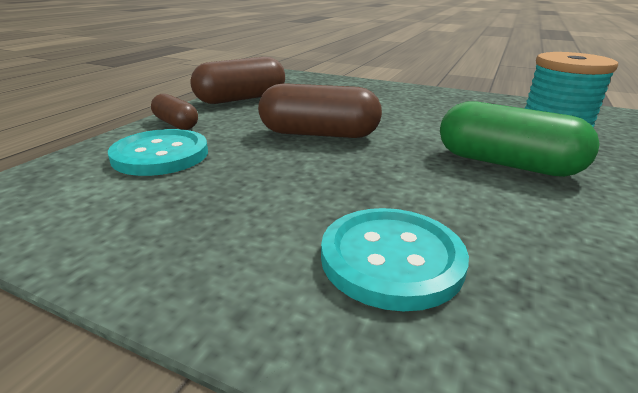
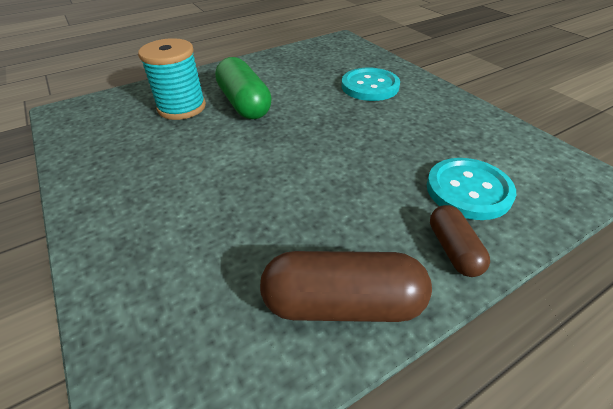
camera: 145 degrees left, 15 degrees up
(319, 134) = (319, 172): brown capsule -> none

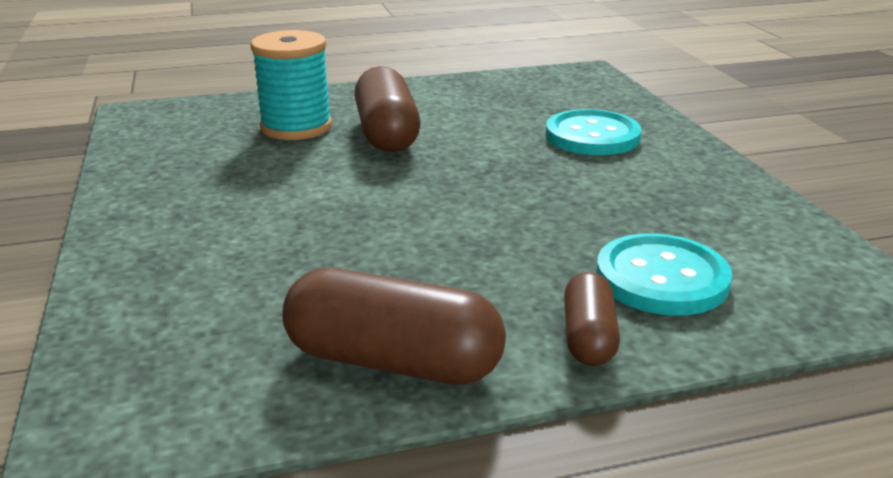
camera: 15 degrees right, 15 degrees down
(244, 104) = (387, 134): green capsule -> brown capsule

